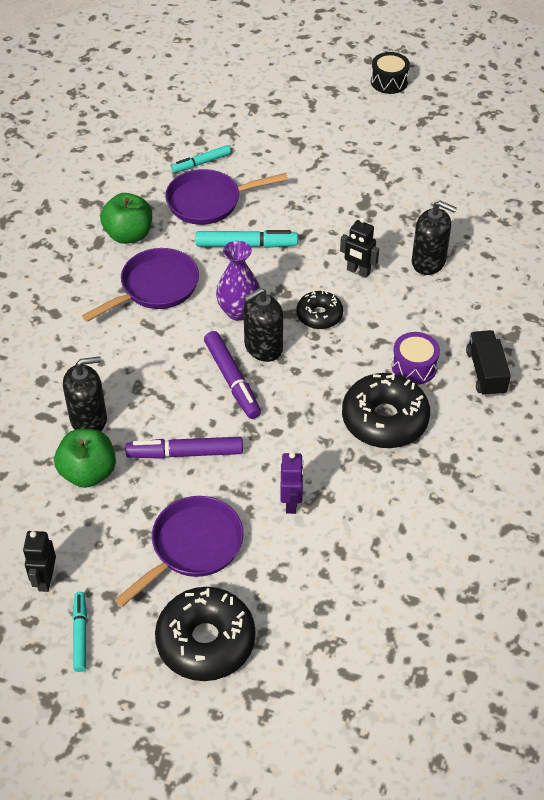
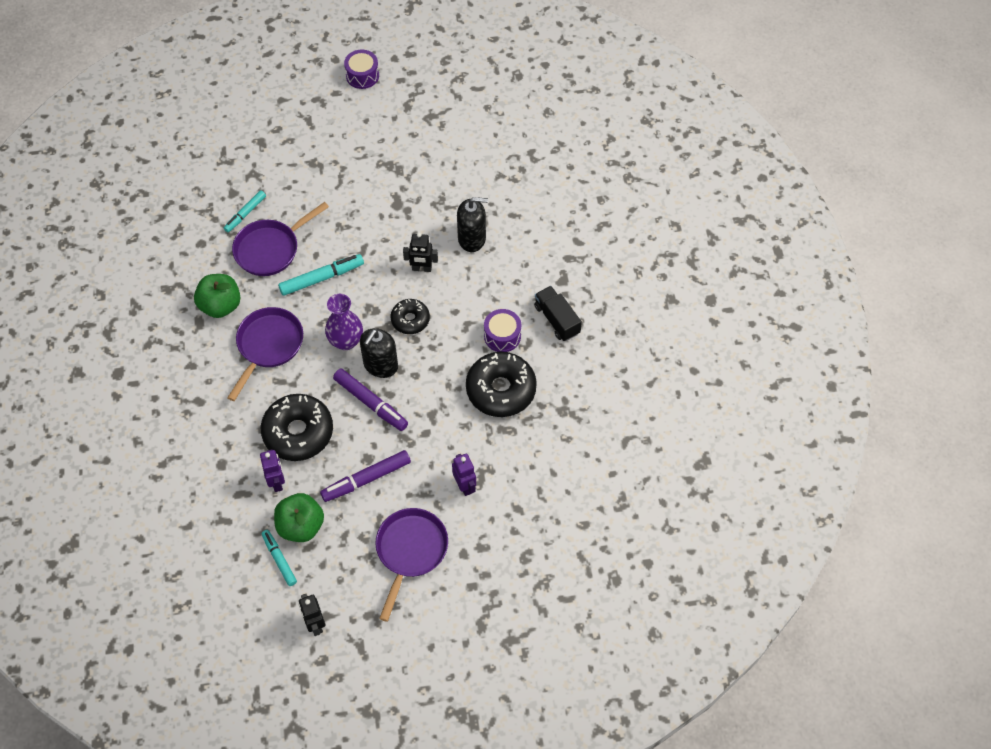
camera: 25 degrees left, 10 degrees up
(80, 634) = (364, 653): turquoise marker -> turquoise marker (279, 559)
(88, 419) = (277, 482): black soap dispenser -> purple robot
(206, 641) = (456, 618): black donut -> black donut (298, 432)
(389, 82) = (362, 75): black drum -> purple drum

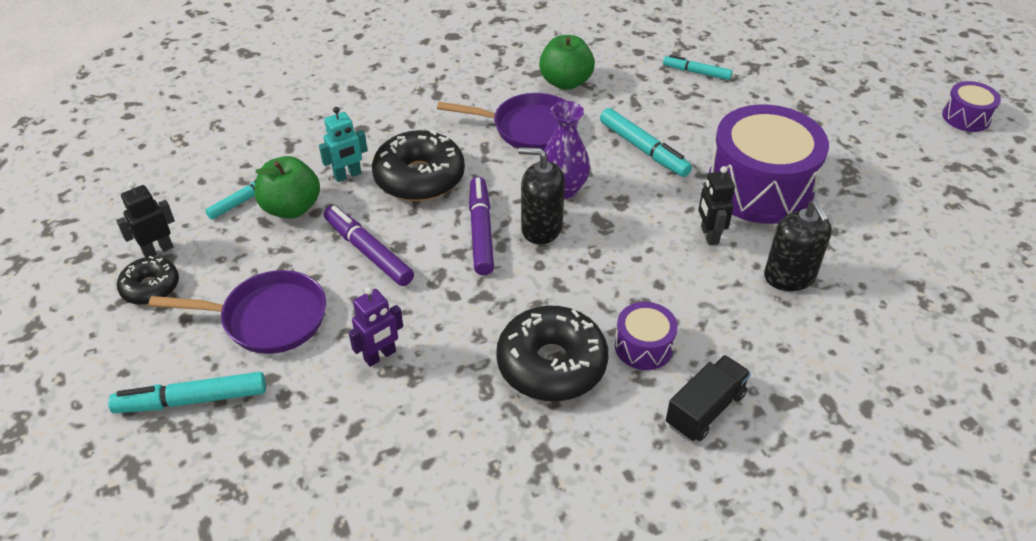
camera: 75 degrees right, 15 degrees down
(270, 249) = (661, 101): purple pan -> none
(277, 482) = (348, 175): purple robot -> turquoise robot
(370, 403) = (481, 231): purple marker -> purple marker turned 150 degrees clockwise
(387, 223) = (760, 187): none -> purple drum
(410, 320) = (623, 241): black donut -> black donut (150, 287)
(468, 603) = (192, 400): none -> turquoise marker

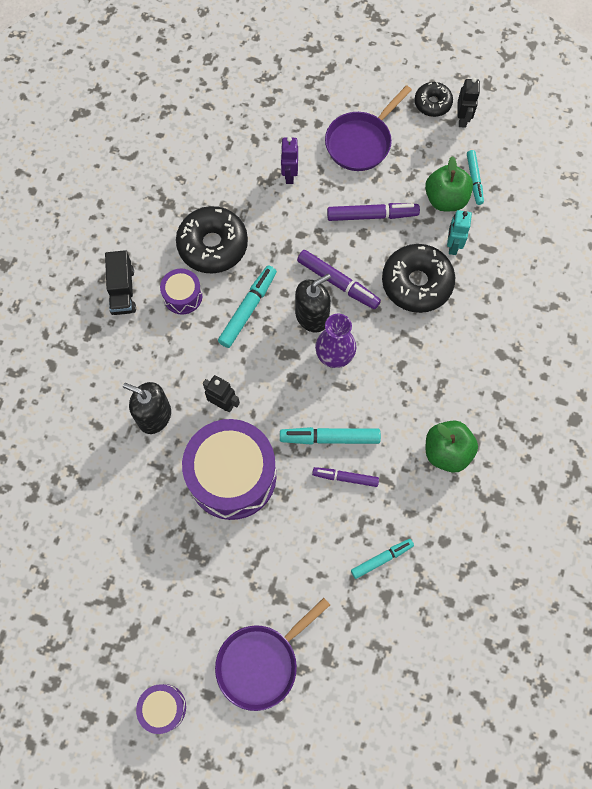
camera: 130 degrees right, 25 degrees up
(192, 400) = (333, 86): turquoise marker -> turquoise marker (248, 309)
(529, 128) = (413, 384): purple pan -> purple pan (261, 662)
(664, 122) = (345, 477): none -> purple marker

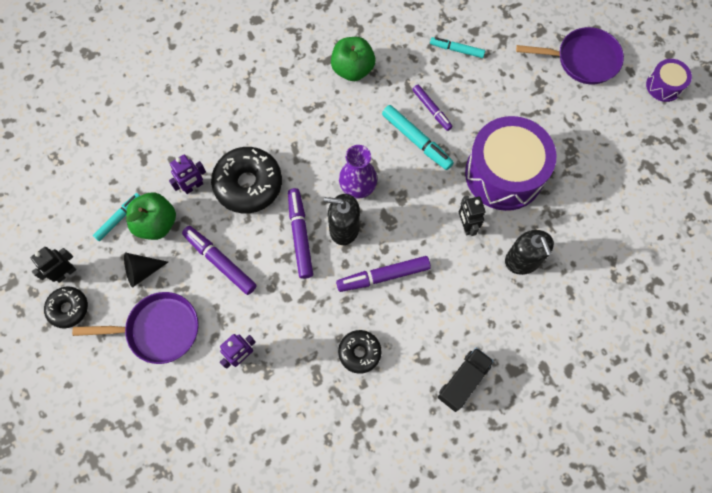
camera: 135 degrees left, 0 degrees up
(183, 296) = (421, 332): purple drum -> none
(213, 245) = (359, 352): black donut -> black donut, size x0.57
(248, 309) = (383, 276): turquoise marker -> purple marker
(416, 164) = (142, 271): none -> black cone
(452, 246) = (193, 186): turquoise robot -> purple robot

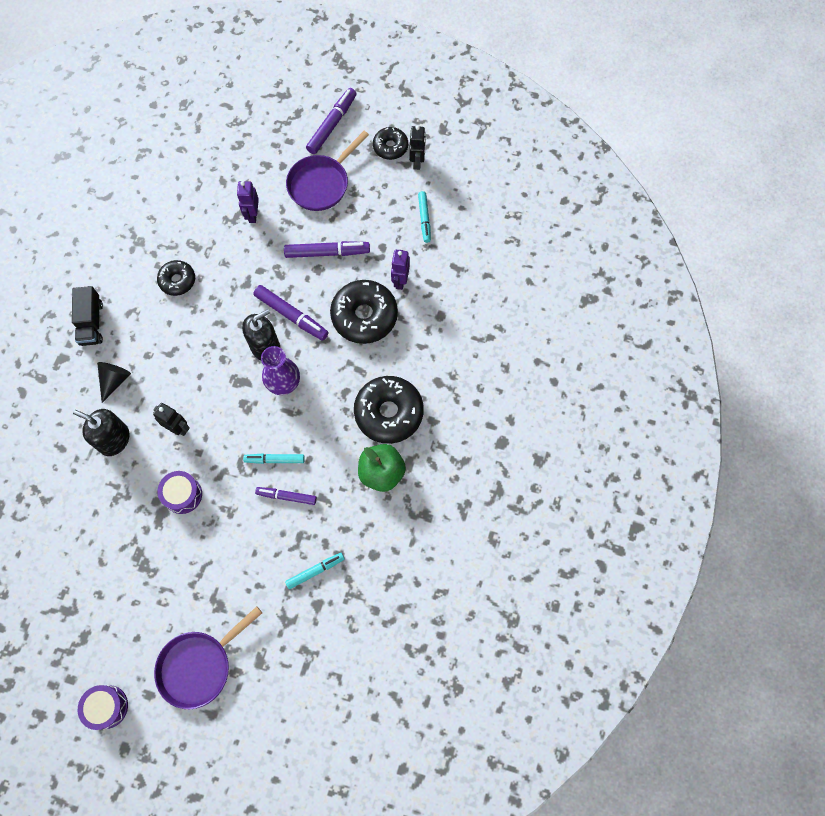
camera: 135 degrees right, 0 degrees up
(142, 271) = (371, 204): black cone -> black cone (115, 380)
(156, 223) = (396, 237): green apple -> none
(306, 102) = (389, 413): none -> black donut
(383, 276) = (207, 340): purple marker -> purple marker (332, 125)
(416, 140) = (274, 459): turquoise marker -> turquoise marker, size x0.66
(504, 174) = (183, 495): purple drum -> purple drum, size x0.47

